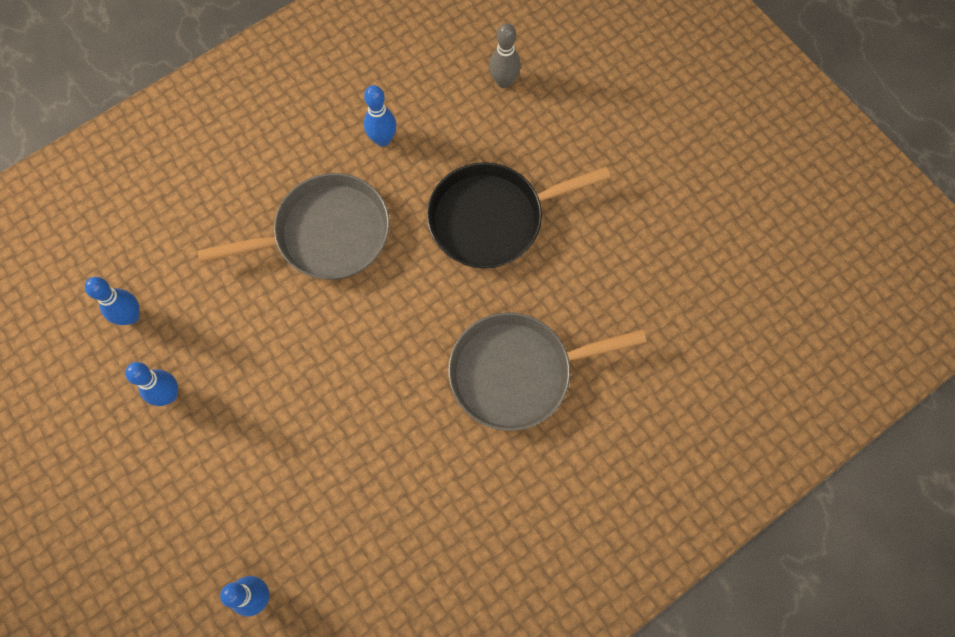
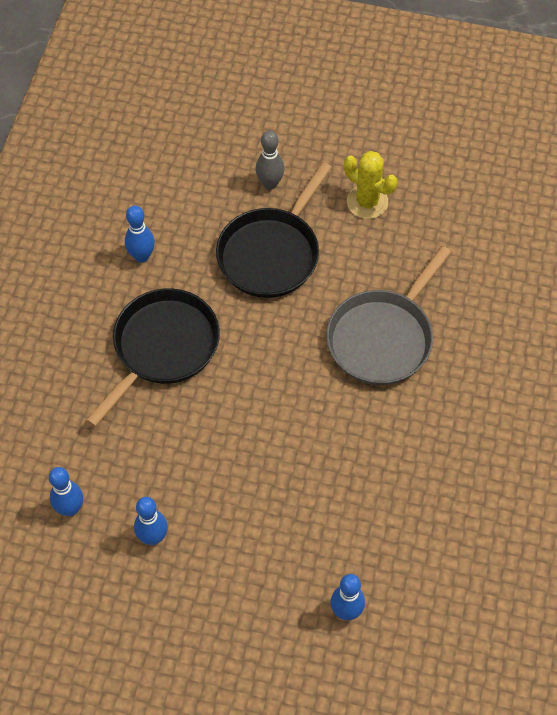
camera: 40 degrees left, 10 degrees down
(326, 234) = (162, 348): grey pan -> black pan
(504, 82) = (192, 159): grey bowling pin -> grey bowling pin (270, 183)
(620, 234) = (367, 202): none -> yellow cactus

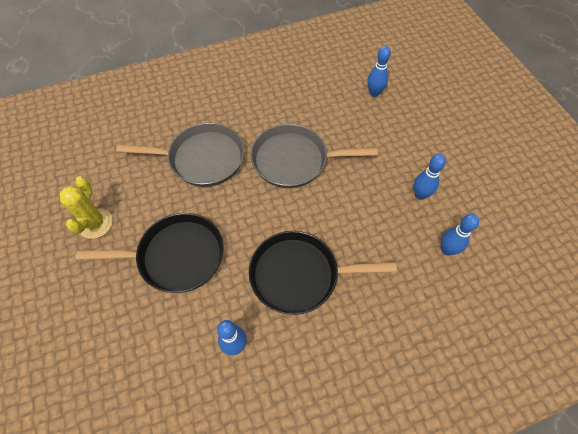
camera: 125 degrees left, 0 degrees up
(270, 183) = (111, 297): grey bowling pin -> none
(307, 433) = (294, 160): none -> grey pan

